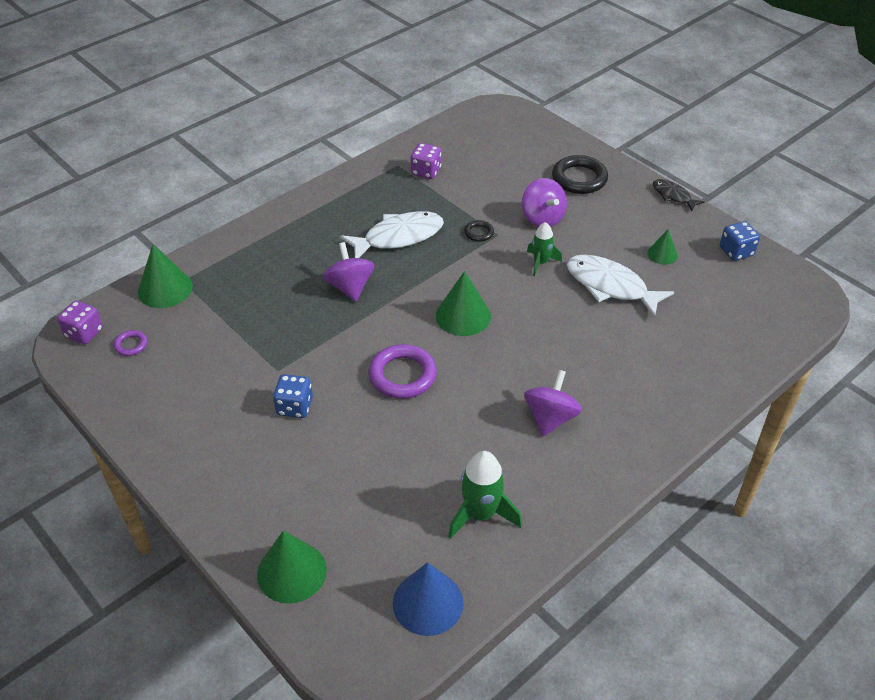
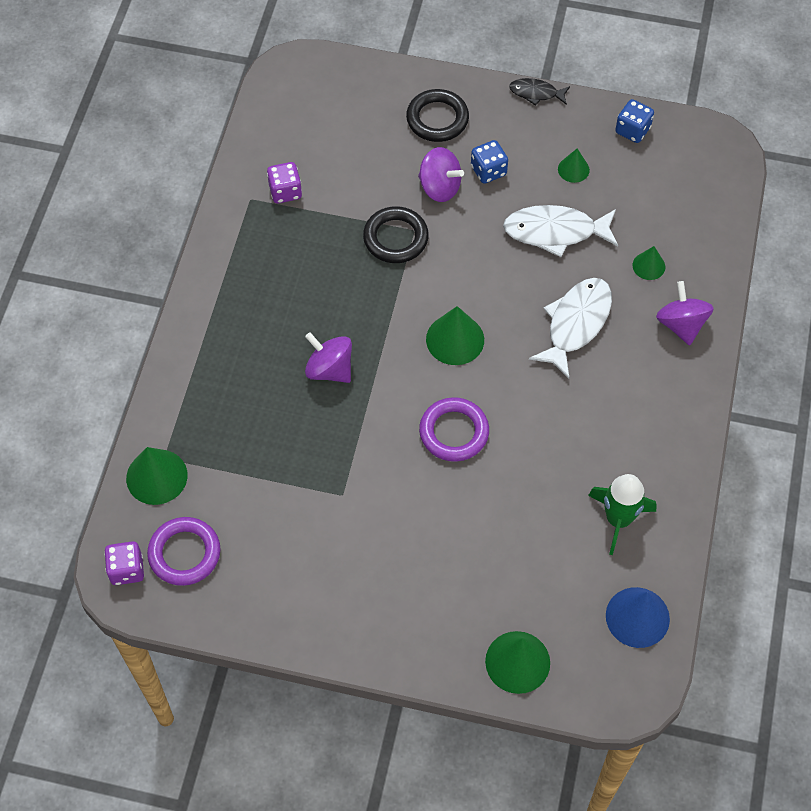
camera: 35 degrees left, 15 degrees up
(131, 345) = (184, 553): purple ring -> purple ring, size x1.99
(295, 407) = (390, 520): blue dice -> blue dice (488, 171)
(398, 237) = (326, 286): white fish -> white fish (576, 324)
(479, 233) = (395, 238): black ring -> black ring, size x1.99
(541, 262) = (477, 240): green rocket -> none
(550, 418) = (604, 398): purple spinning top -> purple spinning top (681, 325)
(672, 346) = (648, 266): none -> green cone

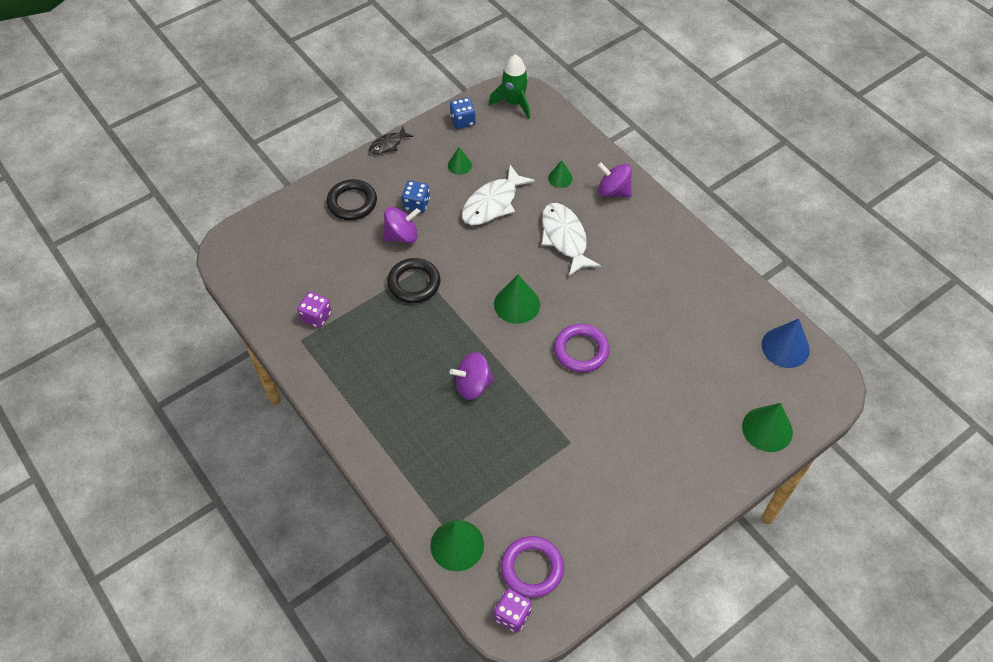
camera: 50 degrees left, 5 degrees down
(618, 519) = (713, 311): green rocket -> green rocket (514, 103)

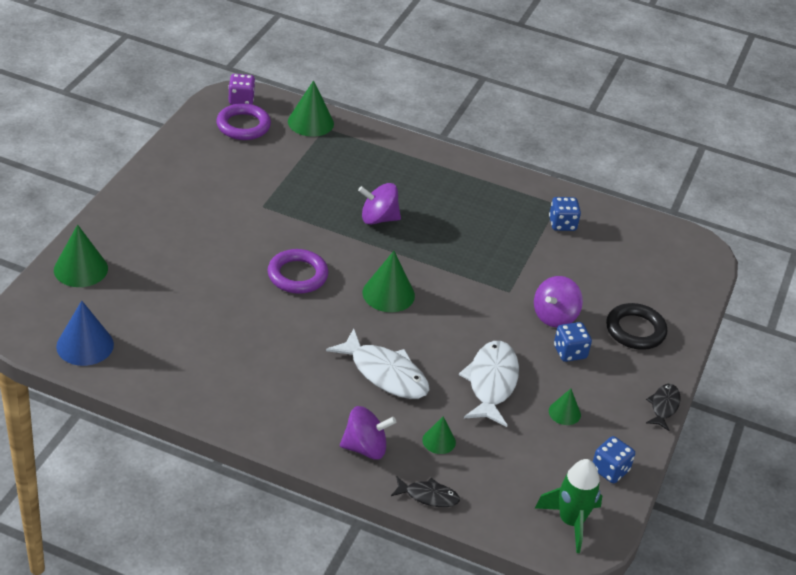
camera: 145 degrees right, 15 degrees down
(316, 317) = (562, 224): purple dice -> blue dice
(414, 283) = (502, 278): black ring -> none
(473, 385) = (378, 218): purple spinning top -> purple spinning top turned 135 degrees counterclockwise
(591, 148) = (428, 496): none -> black fish

